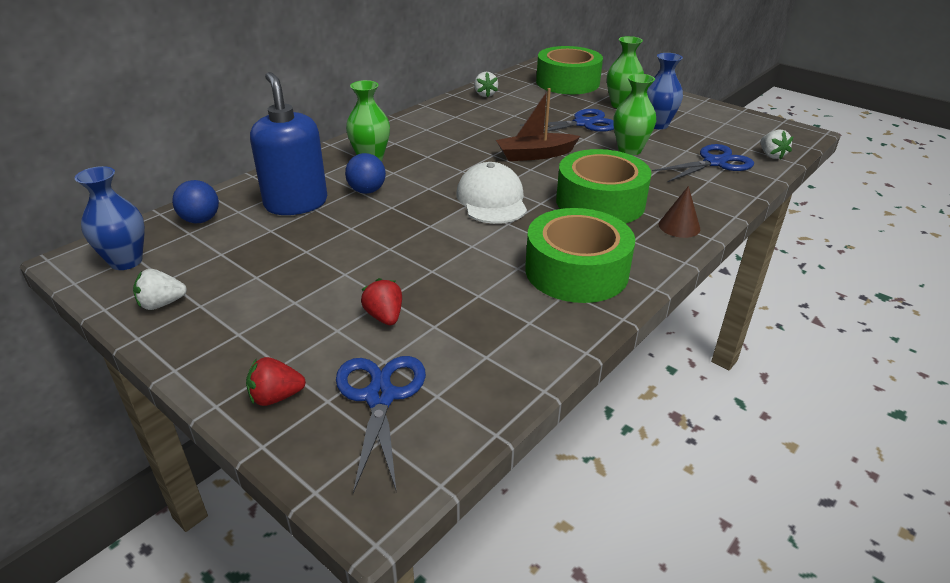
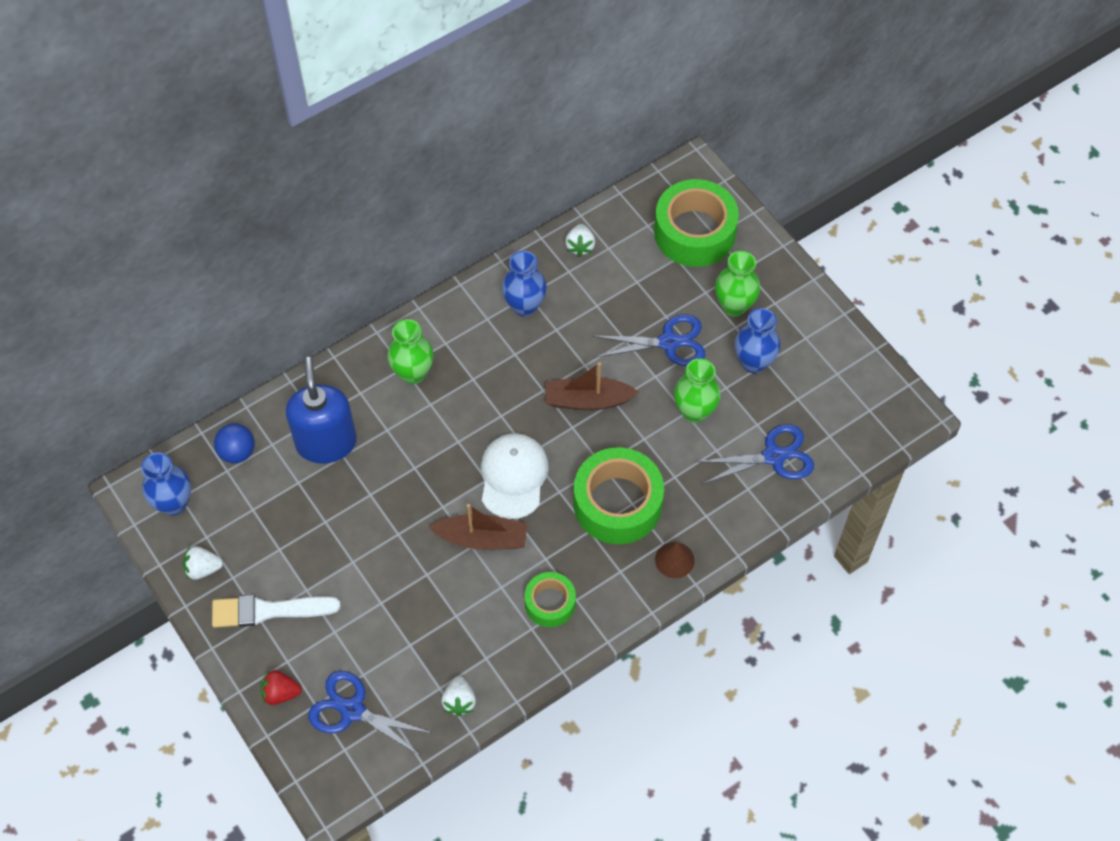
camera: 15 degrees right, 25 degrees up
(249, 325) = (268, 611): none -> white brush
(367, 191) = (397, 434): blue ball -> none
(380, 397) = (352, 710): blue scissors -> blue scissors turned 75 degrees counterclockwise
(384, 316) = (374, 625): red strawberry -> none
(455, 121) = (524, 306): none -> blue vase
(480, 239) = (482, 539): none -> brown boat
(576, 271) = (550, 603): green tape -> green tape, size x0.55
(771, 155) = (845, 455): white strawberry -> white strawberry (459, 701)

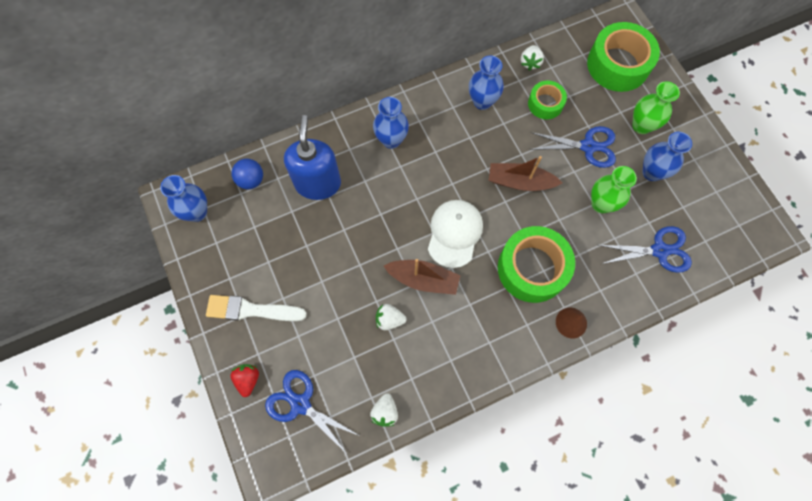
camera: 10 degrees right, 10 degrees up
(203, 568) = (208, 267): white strawberry -> white strawberry (389, 319)
(280, 693) = (248, 379): red strawberry -> red strawberry turned 75 degrees clockwise
(413, 373) = (391, 140): green vase -> blue vase
(550, 603) = (468, 342): green tape -> green tape (545, 104)

